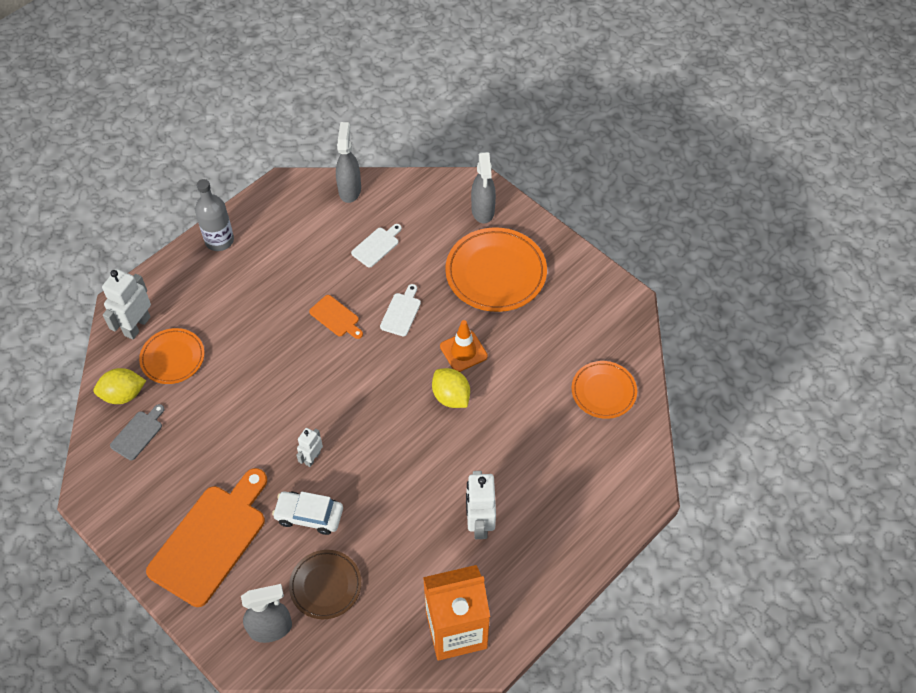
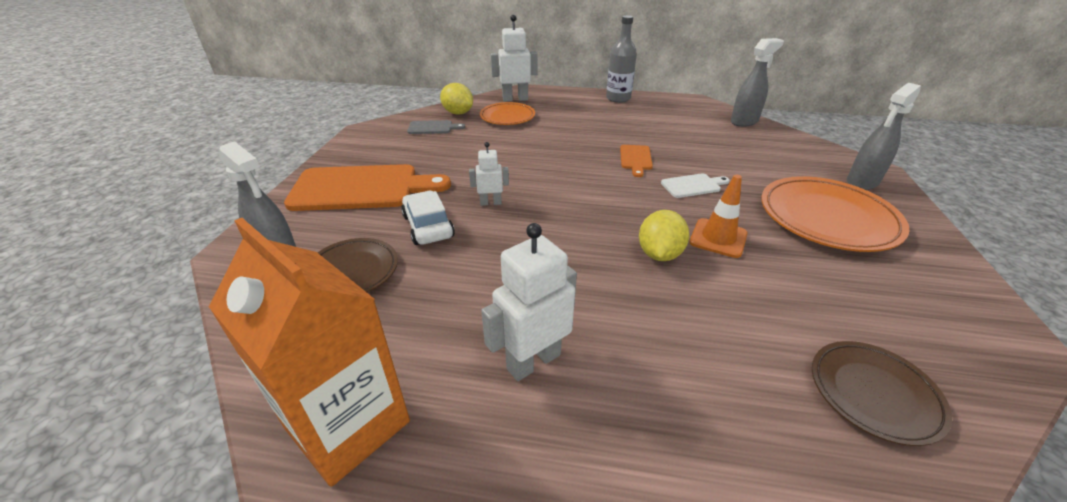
camera: 55 degrees right, 20 degrees down
(377, 246) = (726, 149): white cutting board -> none
(603, 391) = (874, 393): orange plate -> brown plate

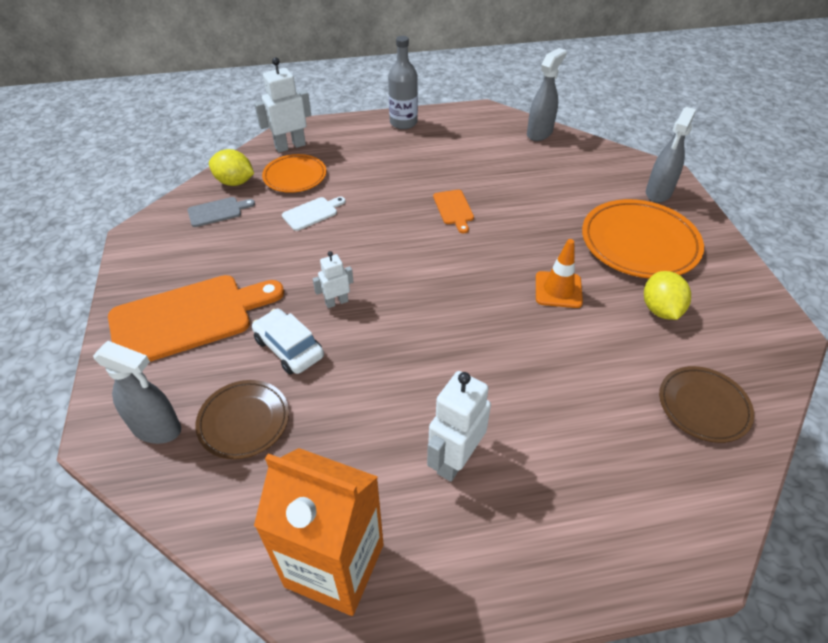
camera: 20 degrees left, 10 degrees up
(659, 254) = (515, 321): yellow lemon -> yellow lemon (660, 310)
(693, 185) = (518, 232): white cutting board -> white cutting board (312, 213)

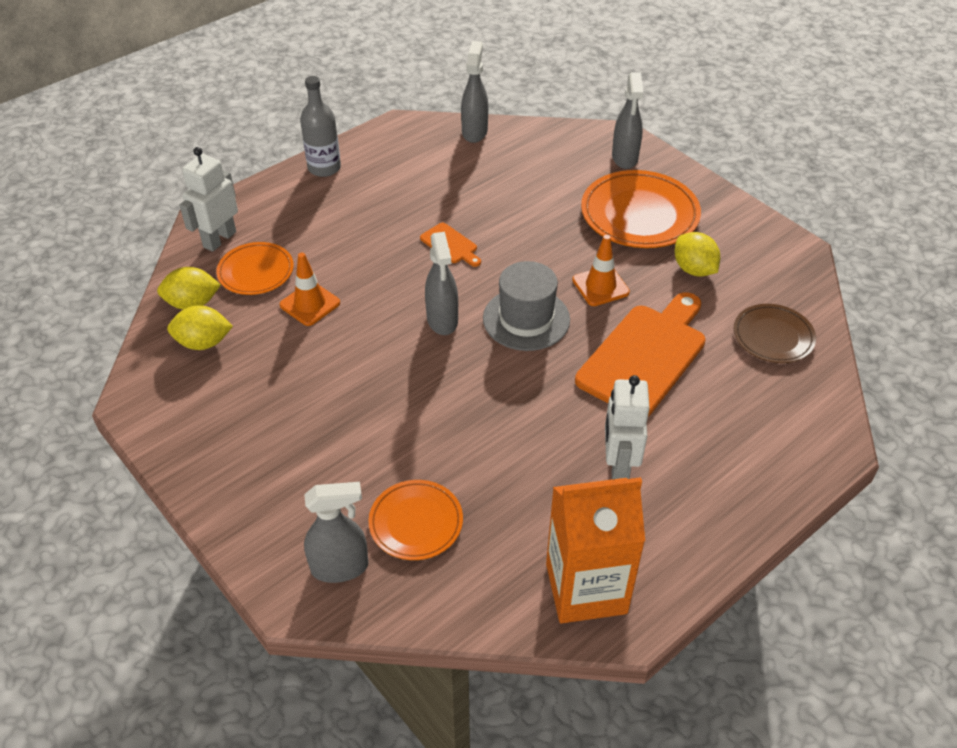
camera: 30 degrees left, 0 degrees up
(188, 318) = (275, 460): orange cutting board -> orange cutting board (645, 356)
(217, 211) = (203, 343): grey cutting board -> yellow lemon
(244, 421) = (416, 522): brown plate -> orange plate
(289, 348) = (401, 442): white car -> none
(312, 213) = (310, 304): white cutting board -> orange traffic cone
(336, 302) = (411, 381): white robot -> none
(400, 264) = (442, 320): none -> grey spray bottle
(471, 291) = (526, 319): none -> grey hat

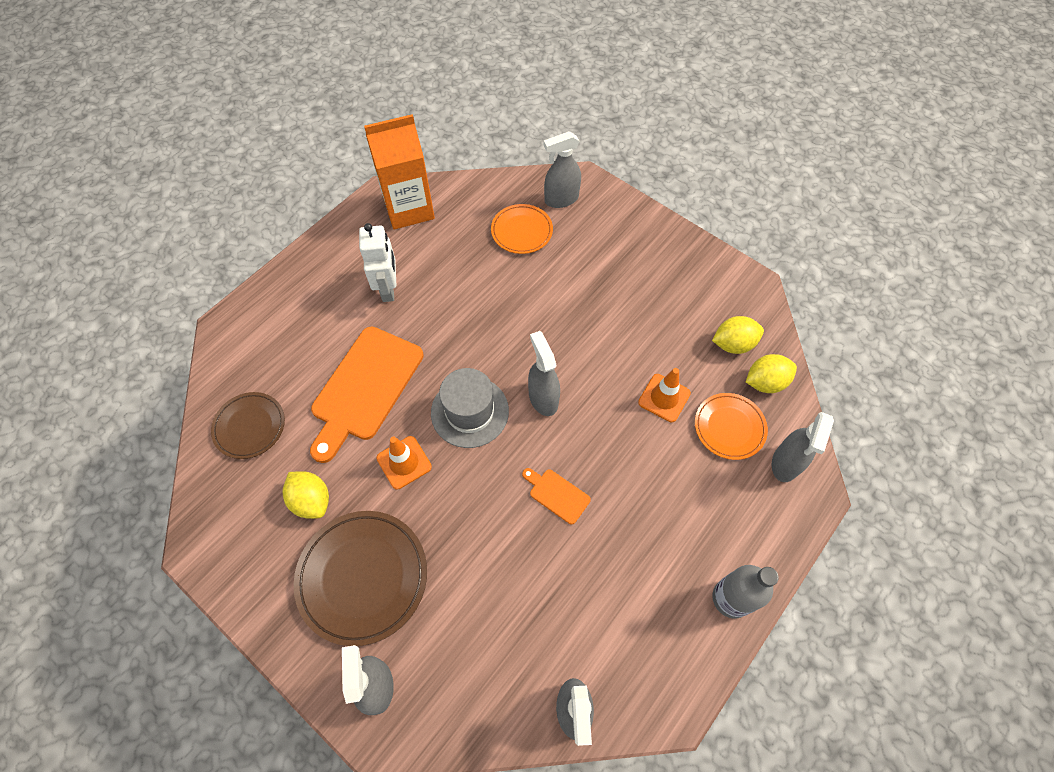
camera: 170 degrees right, 15 degrees up
(219, 239) = (785, 463): white robot -> grey spray bottle
(639, 214) = (363, 577): orange plate -> brown plate

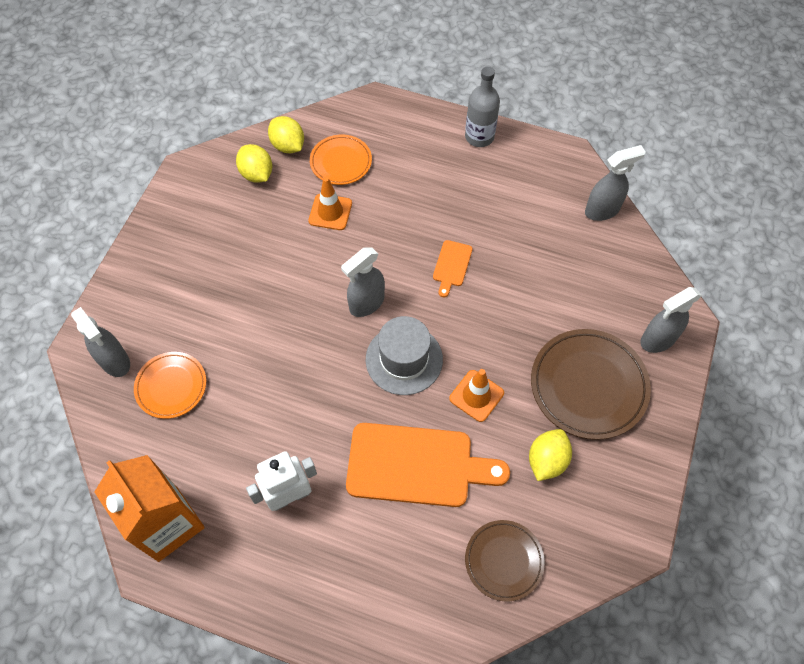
camera: 110 degrees left, 0 degrees up
(785, 463) = (358, 122): grey spray bottle -> none

